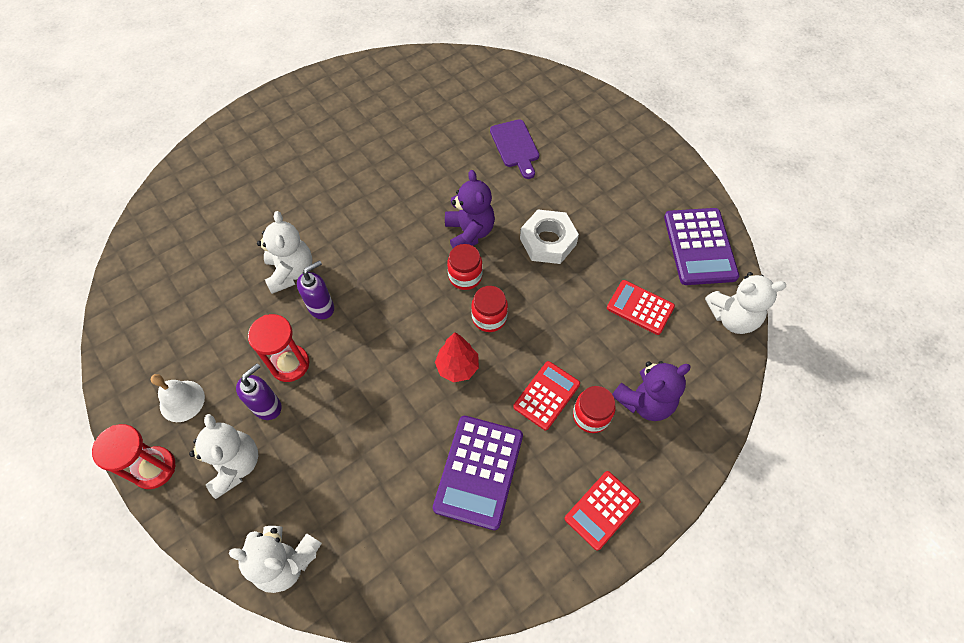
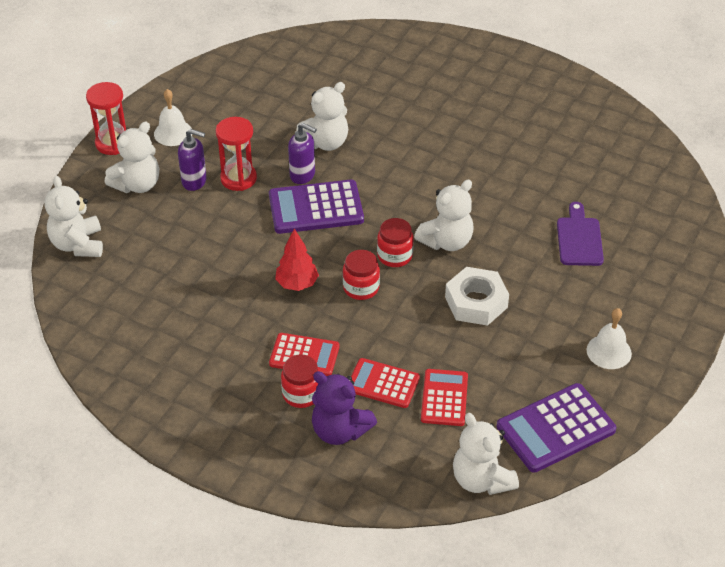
camera: 65 degrees right, 15 degrees down
(469, 232) = (446, 241): purple teddy bear -> white teddy bear
(478, 471) = (206, 332): purple calculator -> purple calculator (316, 208)
(515, 146) = (579, 239): purple cutting board -> purple cutting board turned 135 degrees clockwise
(602, 510) = (214, 429): red calculator -> red calculator (383, 383)
(638, 180) = (609, 351): none -> white bell

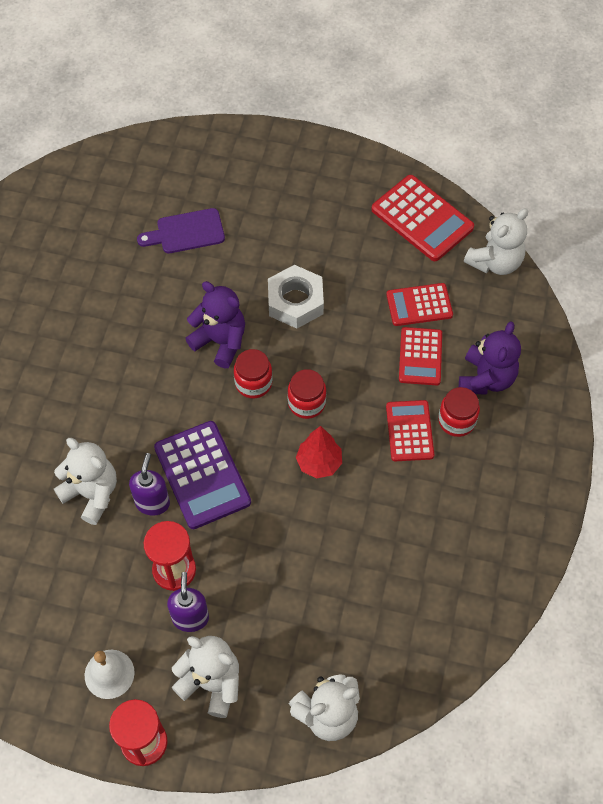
camera: 105 degrees left, 15 degrees up
(446, 241) = (220, 341): white teddy bear -> purple teddy bear
(555, 428) = (422, 219): purple calculator -> red calculator
(609, 351) = (323, 192): white bell -> none

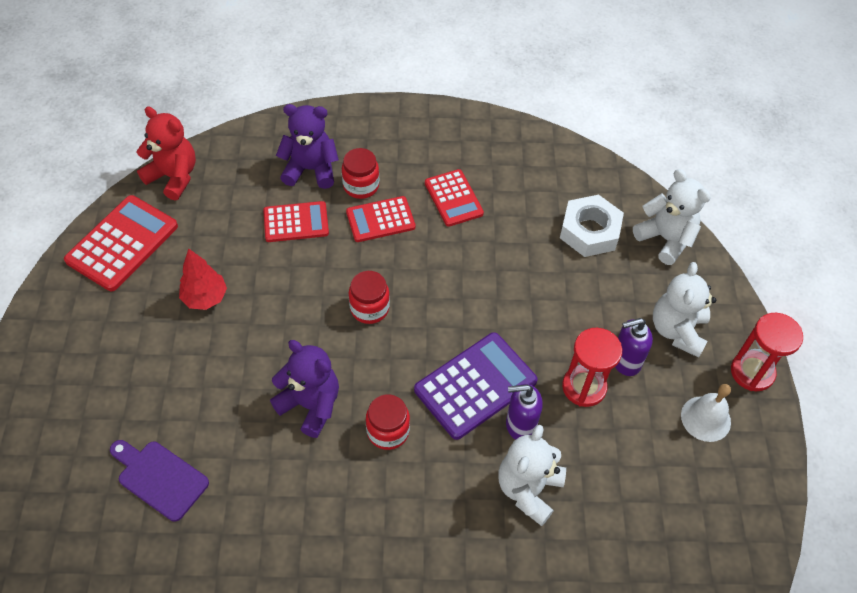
camera: 105 degrees left, 5 degrees down
(186, 232) = (159, 478): purple cutting board -> purple cutting board turned 150 degrees clockwise
(220, 341) = (310, 405): purple teddy bear -> purple teddy bear turned 105 degrees clockwise
(253, 383) = (356, 361): red jar -> red jar (388, 431)
(295, 301) = (246, 341): white nut -> white nut (589, 231)
(319, 463) = (433, 286): red tree -> red tree (205, 298)
(419, 305) = (234, 231): red calculator -> red calculator (453, 198)
(495, 262) = (173, 177): white teddy bear -> red teddy bear

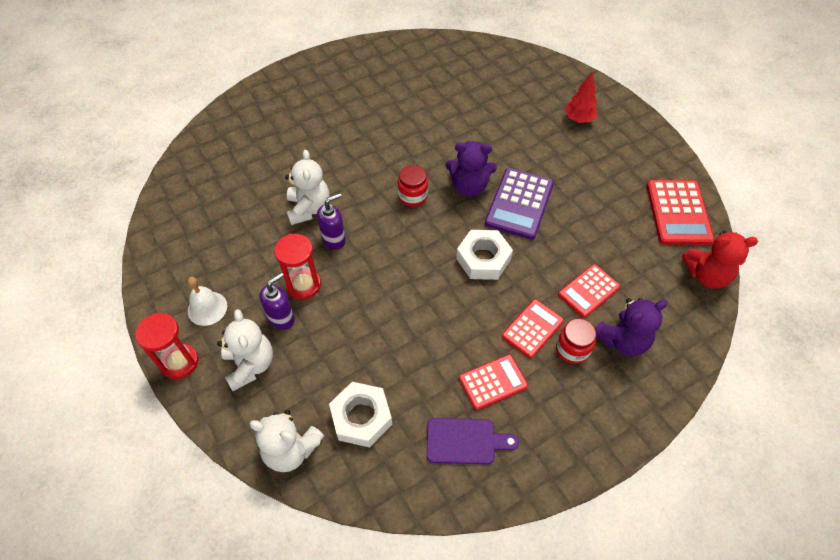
camera: 150 degrees right, 0 degrees up
(159, 478) = (514, 118): purple cutting board -> purple cutting board (465, 441)
(205, 298) = (590, 209): red tree -> red tree (578, 119)
(369, 308) = (483, 259): red jar -> white nut
(453, 198) = (493, 382): red calculator -> red calculator turned 120 degrees clockwise
(475, 385) = (377, 248): purple calculator -> purple calculator (519, 204)

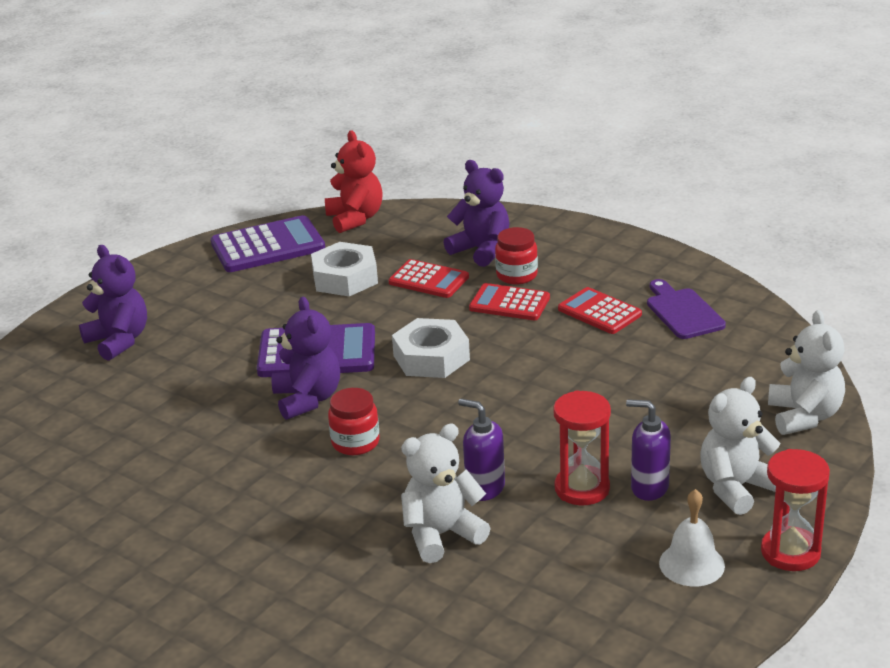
camera: 110 degrees left, 25 degrees down
(361, 417) = (720, 381): white nut -> white nut (345, 278)
(578, 119) = (119, 341): red tree -> purple teddy bear
(678, 213) = (268, 246): red calculator -> purple calculator

